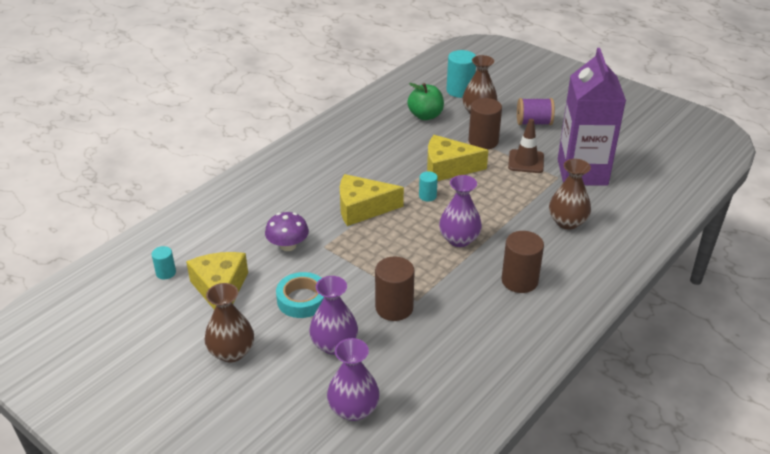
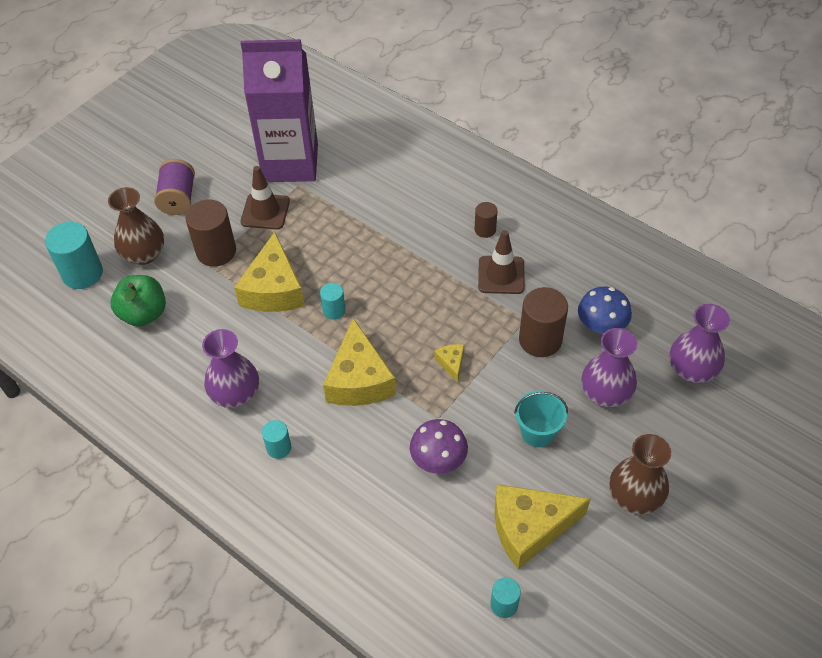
camera: 90 degrees left, 15 degrees up
(302, 299) = (537, 432): turquoise tape -> turquoise bucket
(310, 174) = (279, 448): none -> turquoise cylinder
(373, 255) = (451, 363): none -> yellow cheese
(409, 349) = (601, 325): none -> blue mushroom
(459, 239) = (418, 280): purple vase -> purple vase (235, 394)
(466, 288) = (501, 275): none -> brown traffic cone
(519, 281) = (485, 229): brown cylinder -> brown cylinder, size x0.54
(567, 222) = (384, 183): brown vase -> none

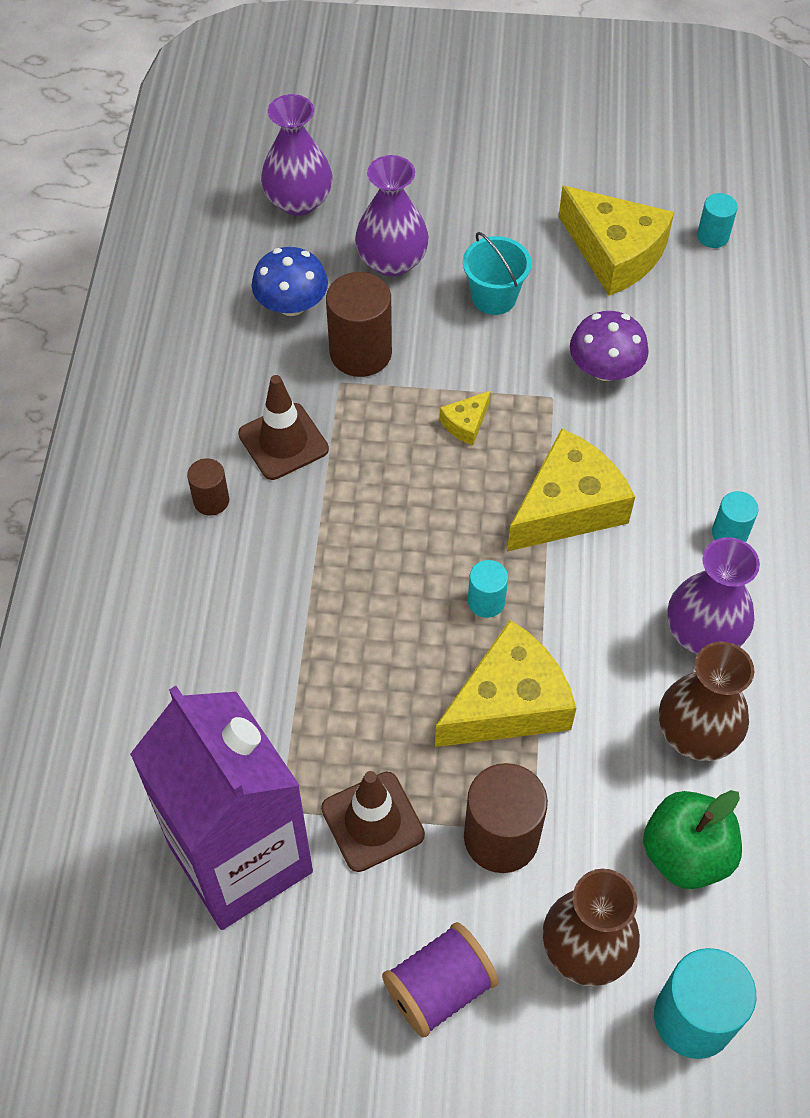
camera: 125 degrees left, 5 degrees up
(634, 497) = (504, 187): brown vase -> brown vase (696, 732)

